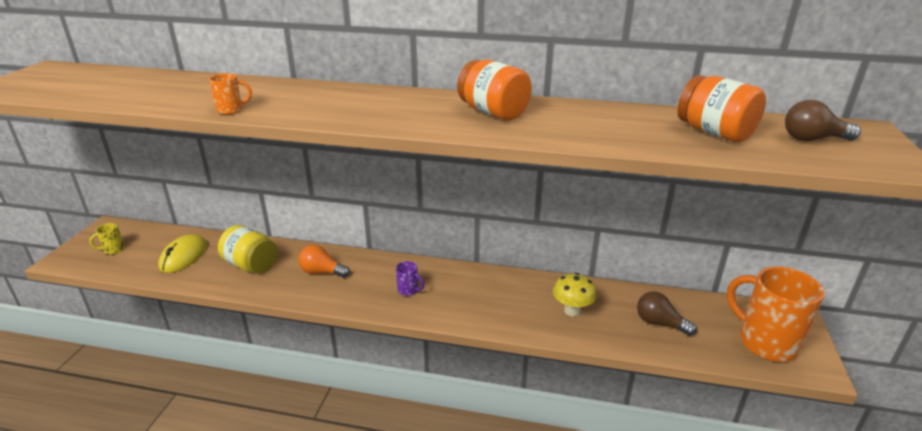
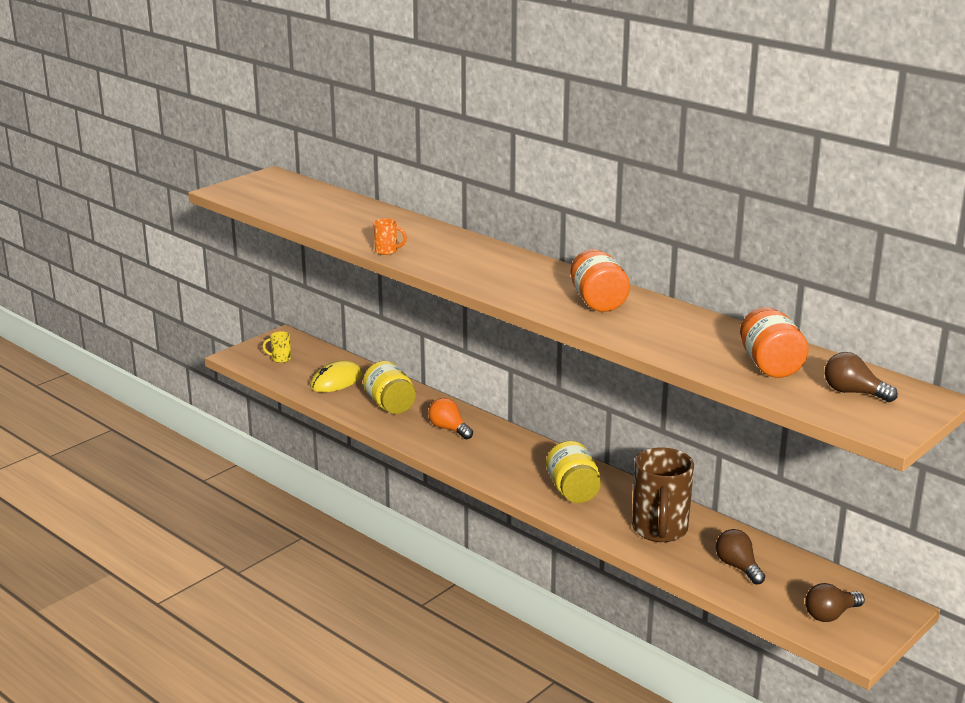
camera: 30 degrees right, 5 degrees down
(408, 290) = (517, 467): purple mug -> none
(473, 297) = (573, 491): none -> yellow jar
(572, 310) = (660, 530): yellow mushroom -> brown mug
(765, 342) = (830, 615): orange mug -> brown light bulb

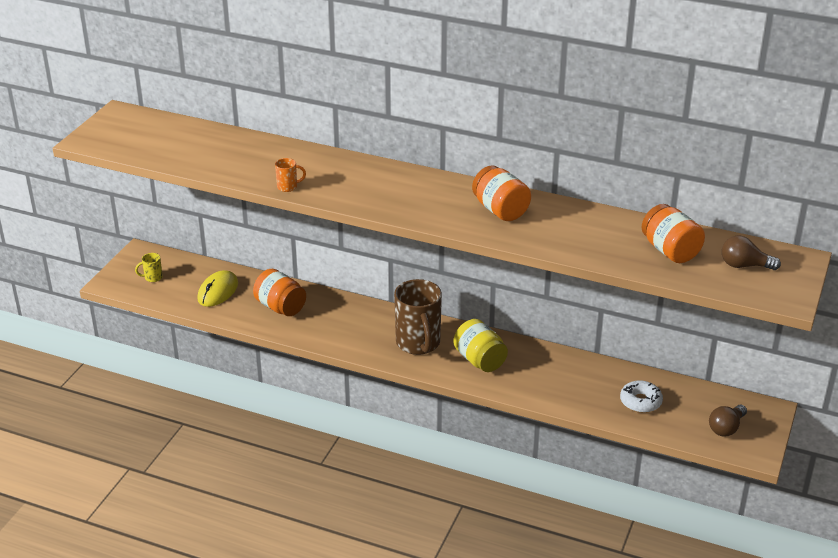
camera: 20 degrees left, 10 degrees up
(390, 405) = (280, 307): yellow jar -> orange jar
(449, 429) = (345, 321): orange light bulb -> none
(660, 530) = (566, 382): brown mug -> brown mug (418, 344)
(738, 567) = (640, 402): brown light bulb -> white donut

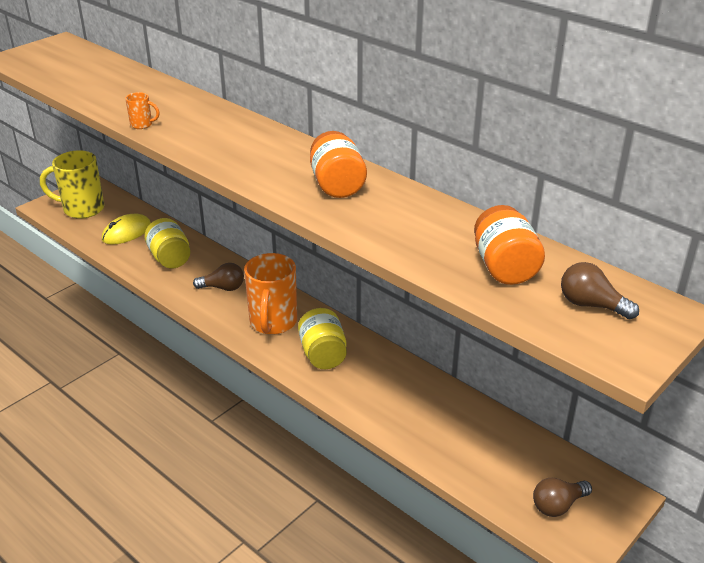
camera: 20 degrees right, 0 degrees up
(152, 278) = (82, 209): yellow mug -> yellow mug, size x2.38
(280, 307) = (170, 258): orange jar -> yellow jar
(351, 323) = (223, 288): none -> brown light bulb
(418, 344) = (273, 323): brown mug -> orange mug
(640, 402) = (471, 445): white donut -> none

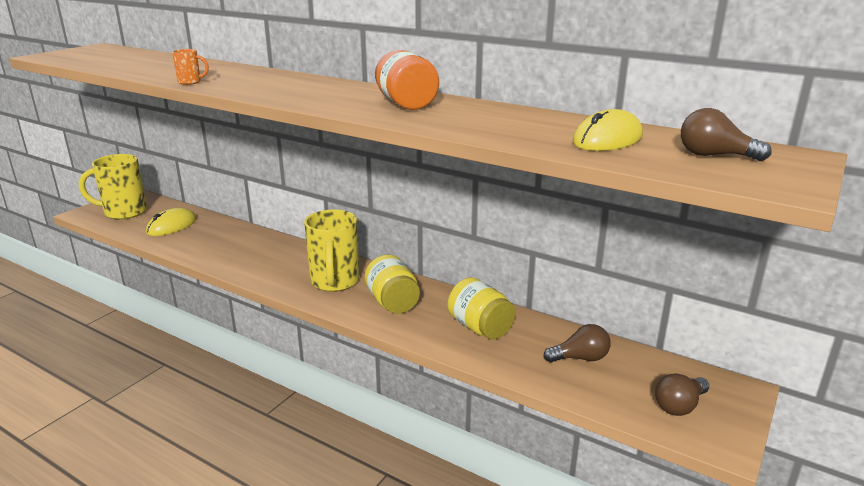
camera: 10 degrees left, 10 degrees down
(170, 258) = (219, 242): yellow jar -> yellow jar (480, 328)
(223, 288) = (277, 259): brown light bulb -> brown light bulb (580, 358)
(273, 323) = (335, 282): orange mug -> yellow mug
(504, 267) = (607, 139): orange jar -> yellow mouse

